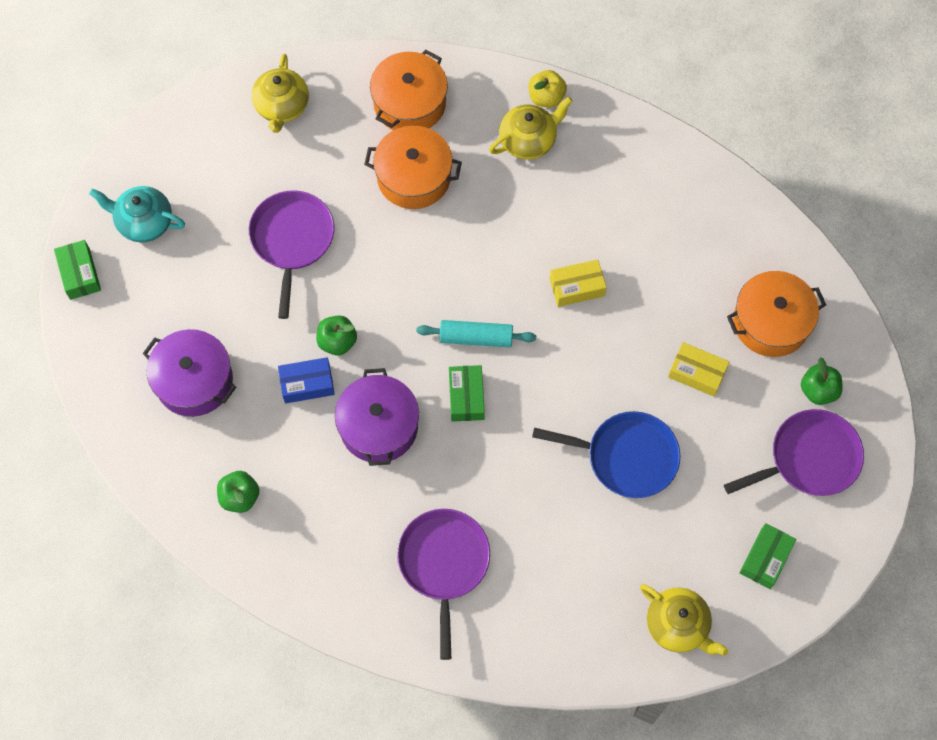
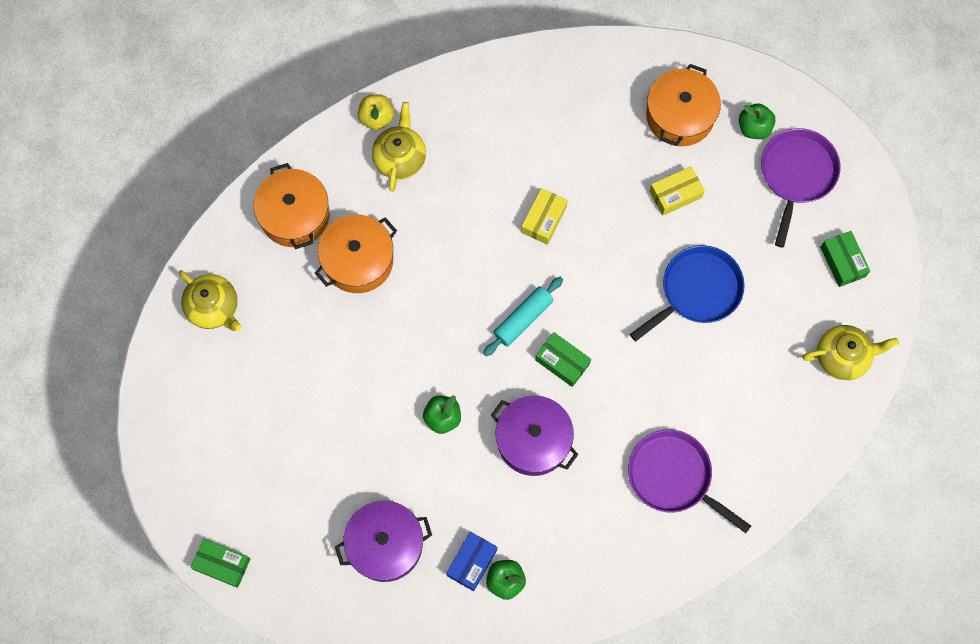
camera: 50 degrees left, 5 degrees up
(144, 222) = (220, 483): turquoise teapot -> none
(292, 240) = (332, 386): purple pan -> none
(307, 384) = (458, 465): blue box -> blue box (472, 562)

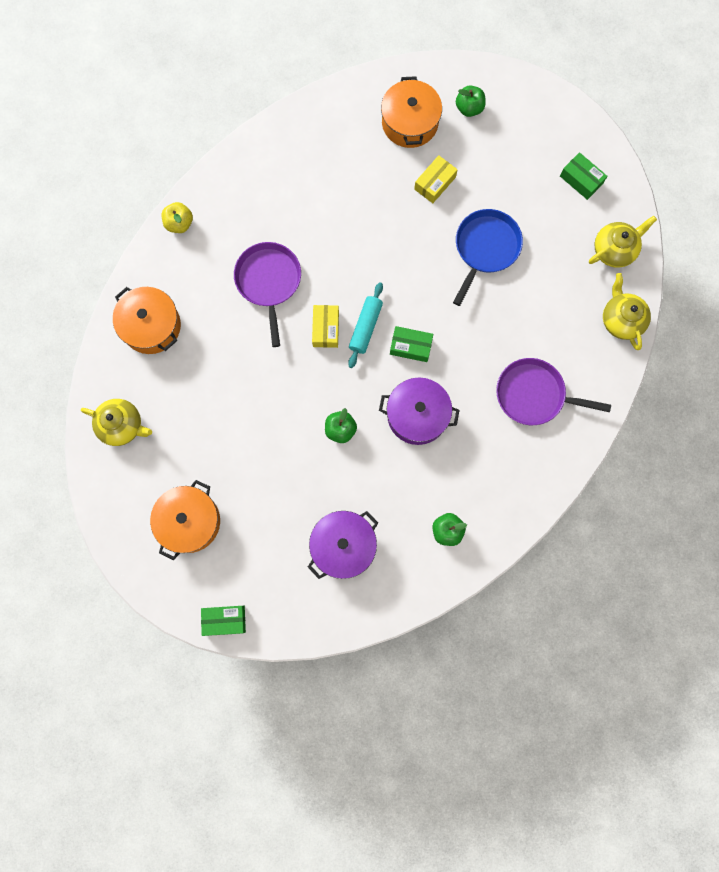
camera: 25 degrees left, 5 degrees up
(358, 260) = (218, 339): orange pot -> orange pot (189, 522)
(400, 158) = (212, 246): yellow teapot -> yellow teapot (621, 320)
(472, 562) = (415, 529): blue box -> none
(544, 219) = (345, 245): yellow box -> yellow box (326, 329)
(797, 174) = (517, 129): purple pan -> purple pan (269, 282)

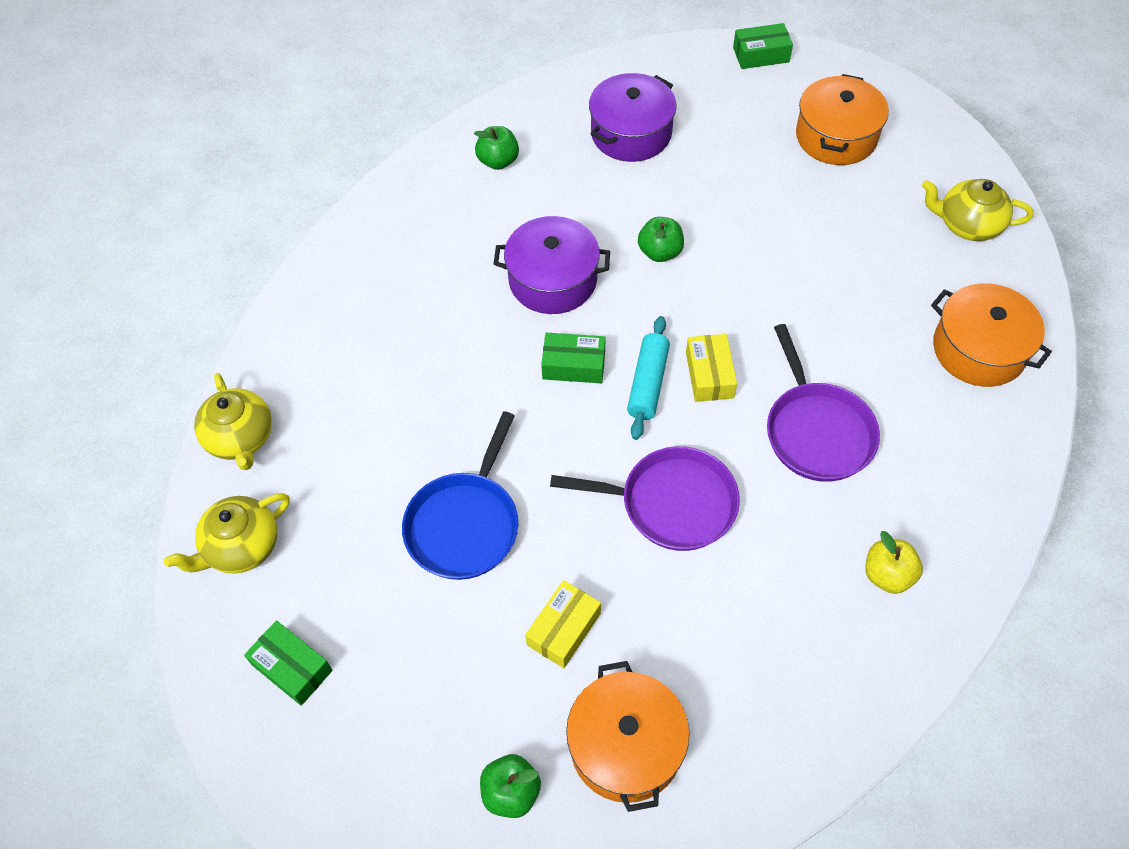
camera: 175 degrees right, 20 degrees down
(179, 223) = (996, 505): yellow apple -> yellow apple (887, 575)
(533, 395) = (383, 323): purple pan -> purple pan (672, 503)

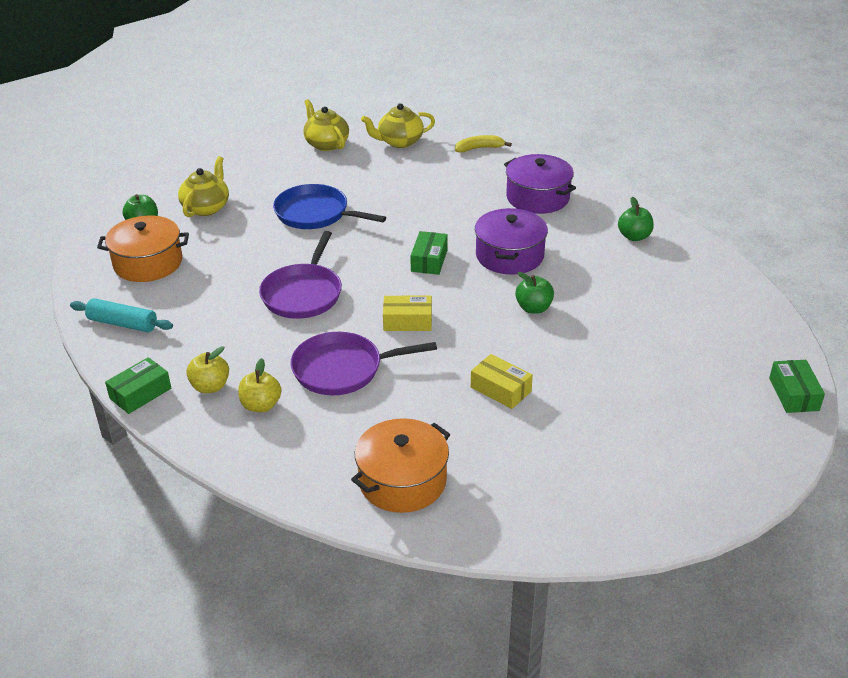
camera: 95 degrees right, 20 degrees down
(269, 330) = (479, 148): none -> yellow banana
(292, 667) = (247, 160): green box -> green box (140, 393)
(563, 629) = (231, 245): yellow box -> yellow box (500, 389)
(631, 133) = (671, 304): purple pot -> purple pot (537, 197)
(648, 383) = (406, 292): turquoise rolling pin -> turquoise rolling pin (122, 324)
(836, 136) = (678, 430): orange pot -> none
(905, 508) = (261, 405): none -> yellow apple
(967, 225) = (556, 505): yellow teapot -> yellow teapot (206, 207)

